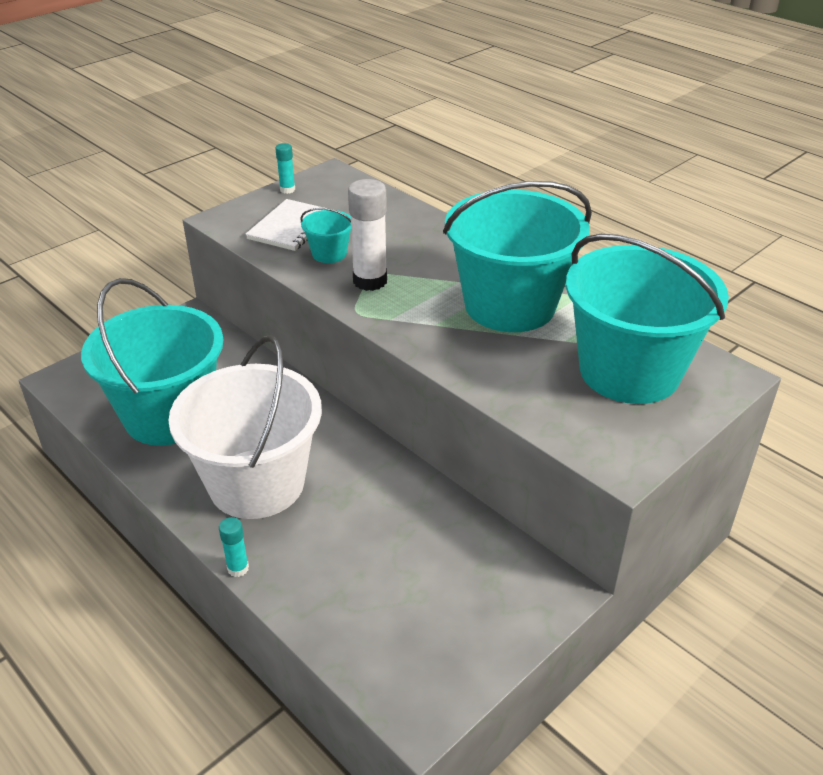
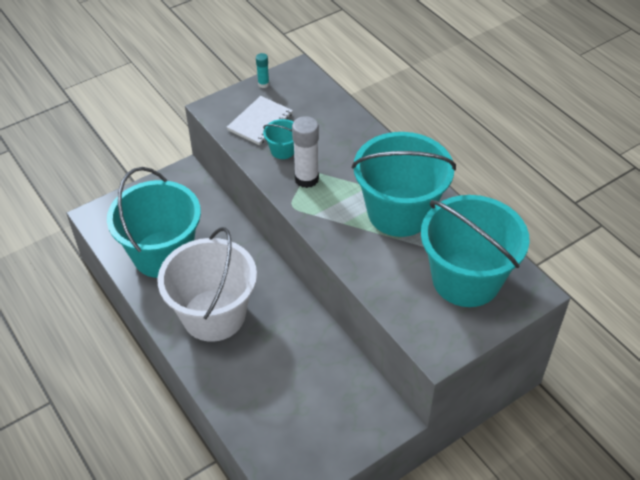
camera: 10 degrees right, 10 degrees up
(238, 568) = (193, 375): turquoise glue stick -> none

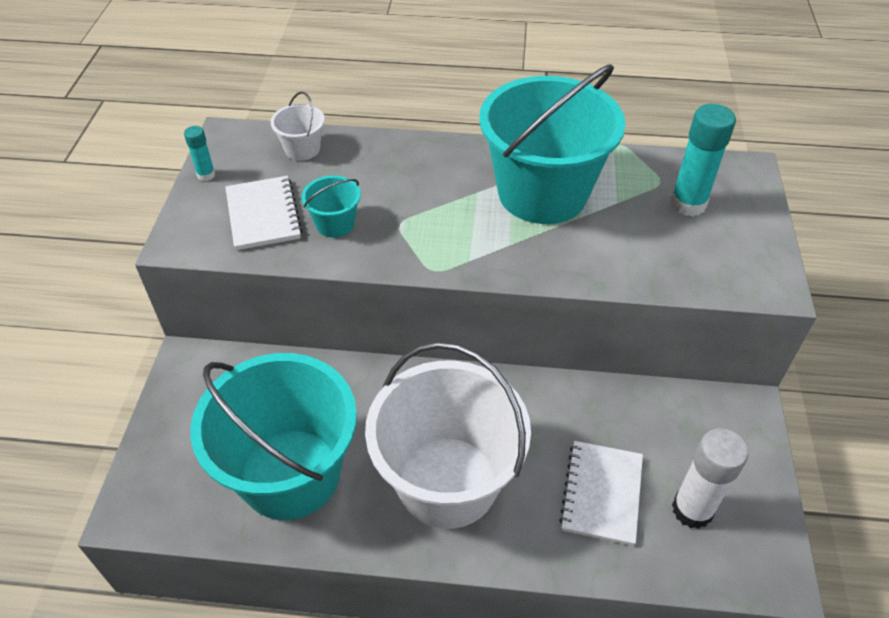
camera: 50 degrees left, 0 degrees up
(267, 382) = (601, 493): none -> white notebook
(306, 179) = (406, 232): white glue stick -> white glue stick (692, 510)
(321, 102) = (302, 149): none -> white bucket
(466, 279) = (688, 204): turquoise bucket -> turquoise glue stick

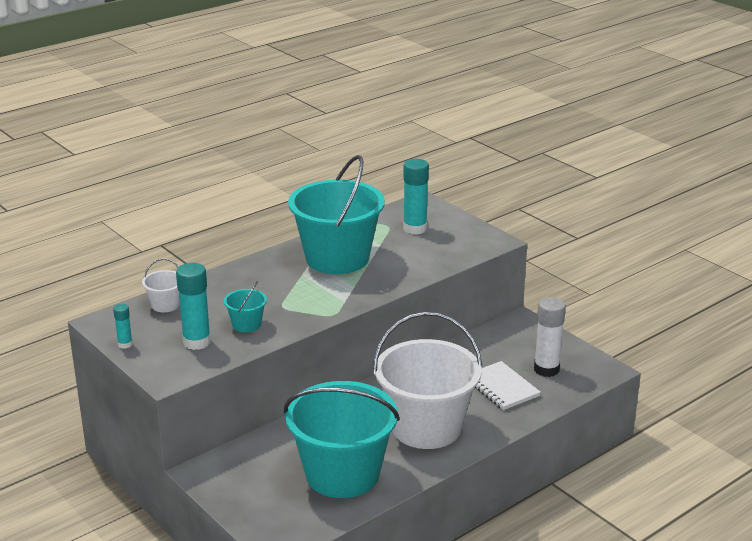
camera: 45 degrees left, 20 degrees down
(263, 215) = (196, 342): white notebook -> turquoise glue stick

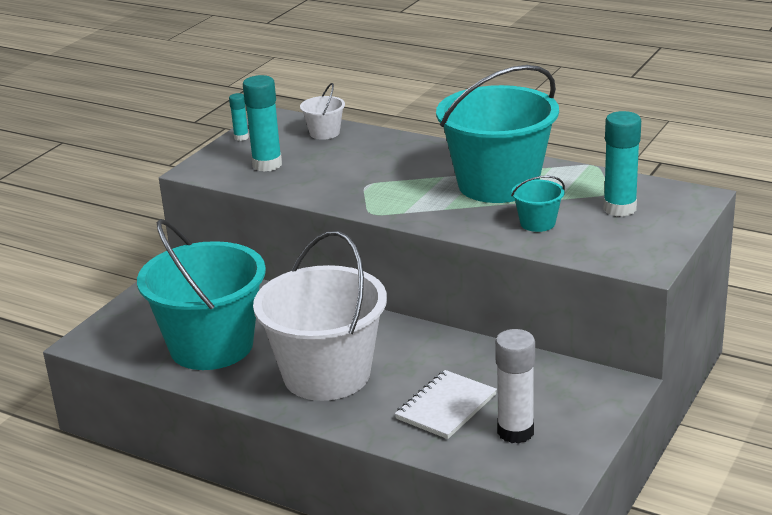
camera: 70 degrees right, 0 degrees up
(246, 324) = (317, 177): turquoise bucket -> turquoise bucket (537, 223)

